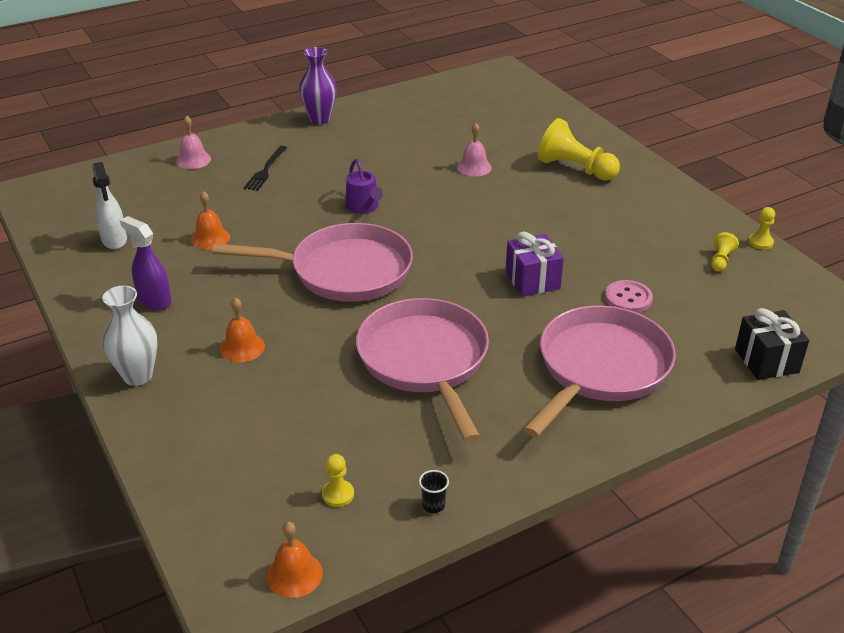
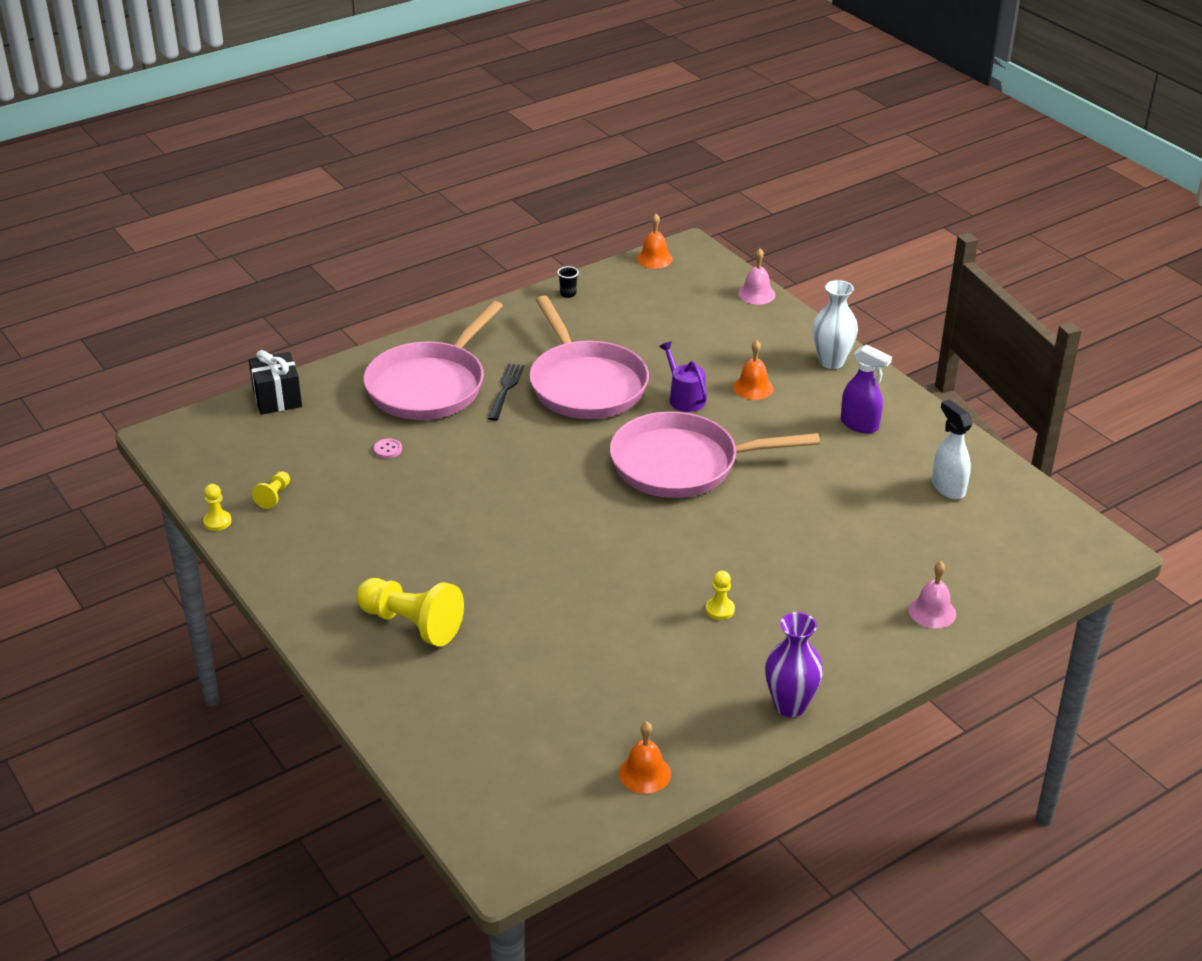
camera: 175 degrees right, 0 degrees up
(210, 238) = (843, 495): orange bell -> orange bell (644, 773)
(266, 170) = (826, 598): black fork -> black fork (505, 389)
(338, 494) = (637, 296): yellow pawn -> yellow pawn (720, 610)
(363, 207) = (682, 546): purple watering can -> purple watering can (684, 398)
(474, 167) = (549, 619): pink bell -> pink bell (756, 294)
(532, 280) = (483, 464): purple gift -> none
(628, 298) = (388, 449): pink button -> pink button, size x0.60

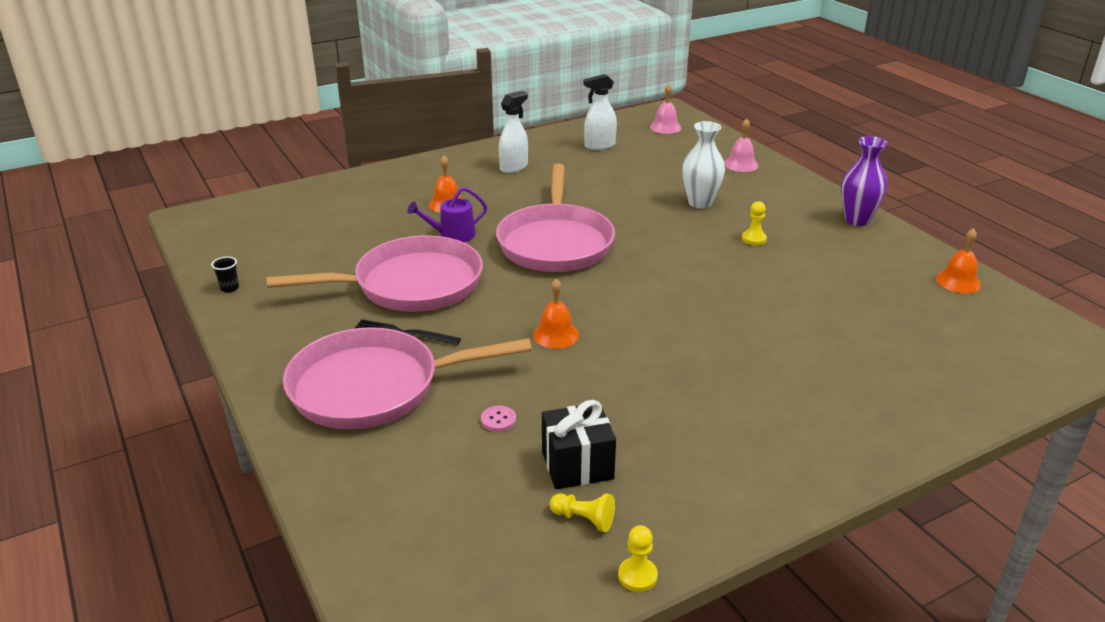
camera: 85 degrees left, 5 degrees down
(277, 398) = (354, 526): black gift -> black gift (577, 465)
(412, 624) = (809, 401): yellow pawn -> none
(430, 385) = (374, 387): pink pan -> pink pan turned 135 degrees clockwise
(654, 258) = (194, 236): orange bell -> orange bell (556, 335)
(756, 294) = (296, 191): pink bell -> pink bell (665, 127)
(831, 362) = (421, 170): white vase -> white vase (700, 203)
(860, 425) = (514, 167): purple spray bottle -> white spray bottle

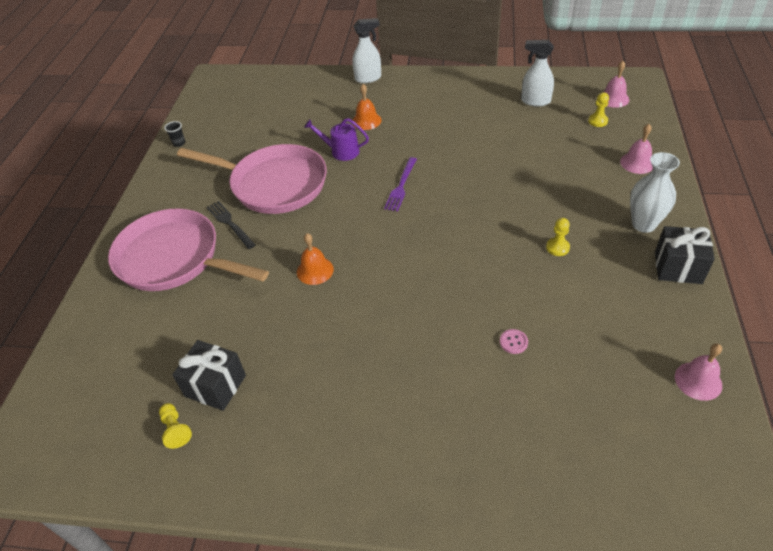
camera: 40 degrees right, 15 degrees up
(498, 420) = (210, 322): pink button -> pink button (513, 342)
(514, 167) = (447, 101): white spray bottle -> white spray bottle (368, 78)
(555, 242) = (401, 186): pink pan -> purple fork
(637, 576) = (158, 493): yellow pawn -> yellow pawn (597, 121)
(700, 203) = (553, 191): white vase -> white vase (643, 224)
(857, 220) = (678, 267): purple vase -> black gift
(958, 282) = (698, 381): orange bell -> pink bell

